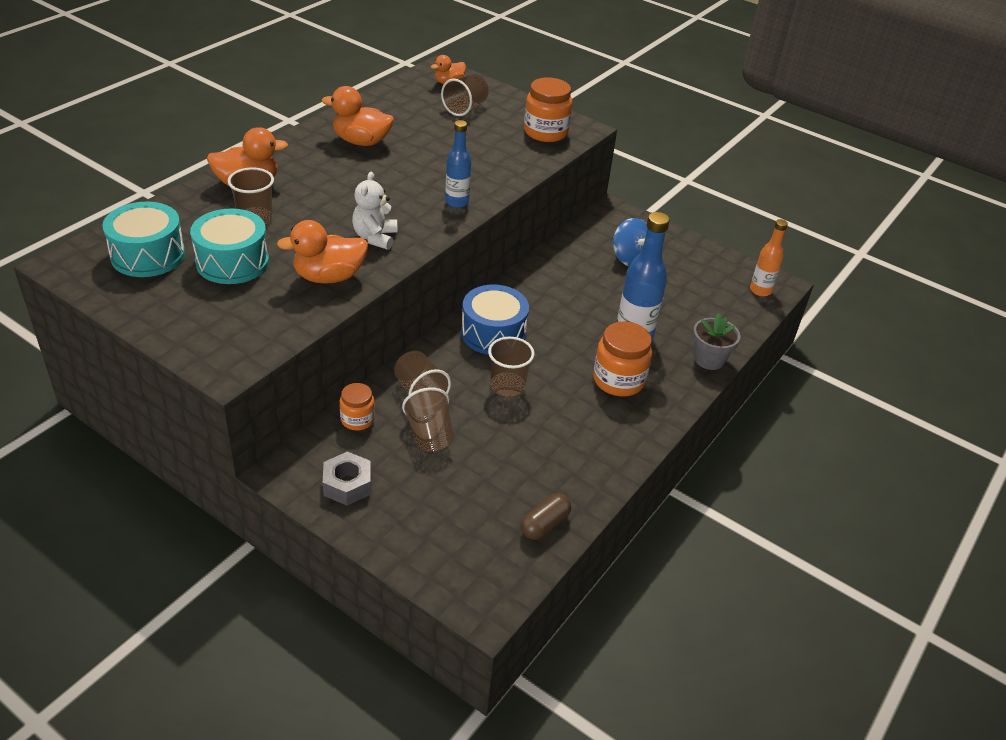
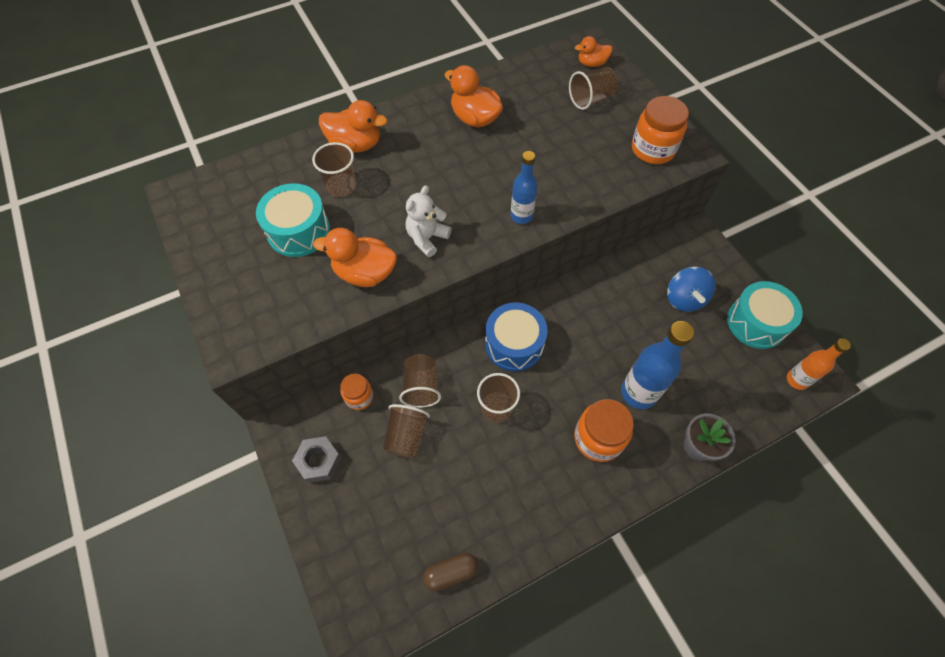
camera: 30 degrees right, 20 degrees up
(148, 255) = (240, 203): turquoise drum -> turquoise drum (756, 323)

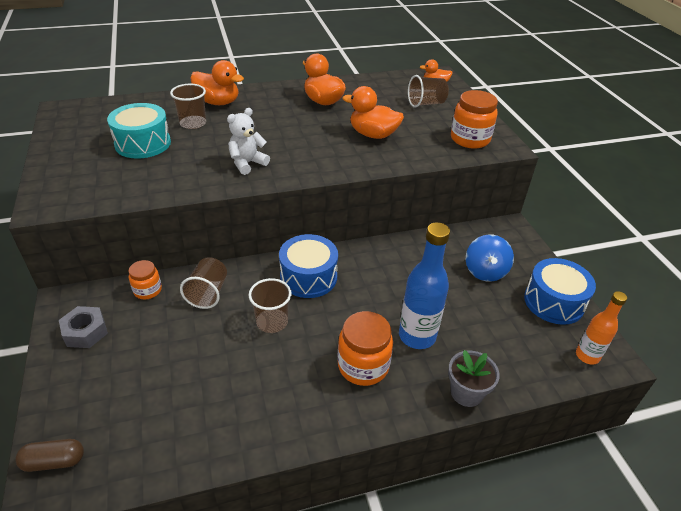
camera: 10 degrees right, 20 degrees down
(365, 273) = (183, 176): orange duck -> orange duck (373, 134)
(406, 436) = (176, 328): brown cup -> none
(450, 572) = (165, 452): brown capsule -> brown capsule (54, 461)
(521, 216) = (336, 162): blue bottle -> none
(756, 323) = (553, 302): turquoise drum -> blue drum

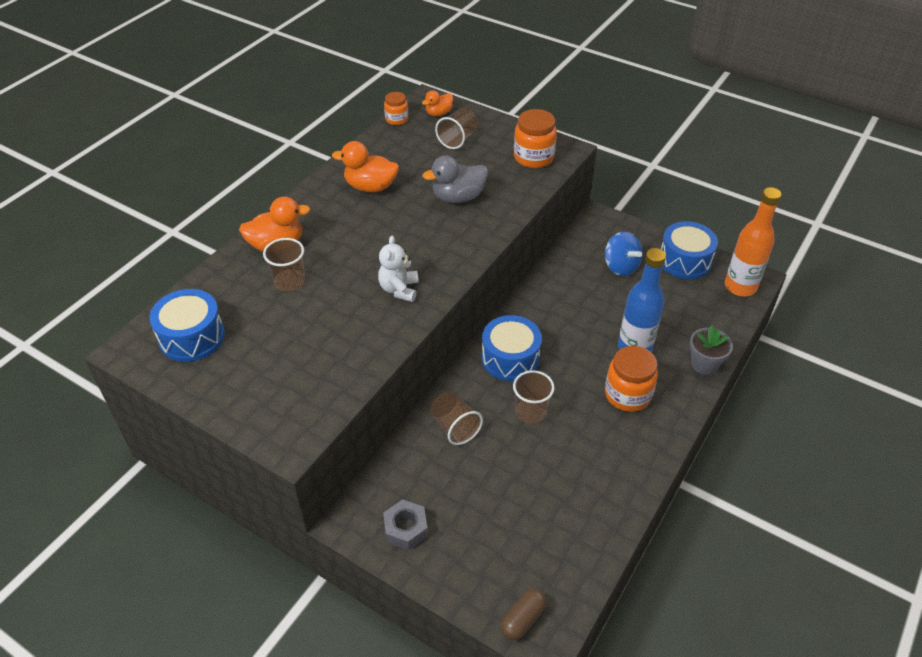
camera: 40 degrees left, 5 degrees up
(98, 121) = (192, 337): none -> blue drum
(143, 143) = (277, 331): turquoise drum -> none
(147, 290) = (404, 461): orange jar -> orange jar (396, 119)
(373, 134) = (458, 197): orange duck -> grey duck
(587, 356) = (740, 287): orange bottle -> orange bottle, size x1.62

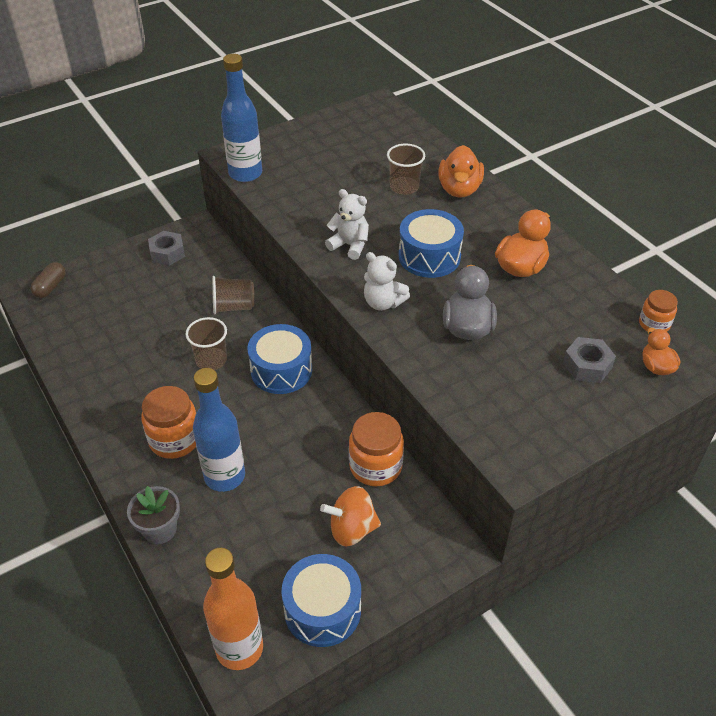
camera: 115 degrees right, 0 degrees up
(192, 337) = (372, 131): blue drum -> blue drum (429, 256)
(322, 413) = (245, 174): none -> blue bottle
(457, 139) = (587, 365): brown cup -> grey nut
(460, 247) = (383, 303): none -> white teddy bear
(522, 619) = (50, 287): brown capsule -> brown capsule turned 45 degrees clockwise
(533, 157) = (515, 425): orange jar -> orange jar (375, 466)
(620, 267) = (352, 529): blue spinning top -> orange spinning top

